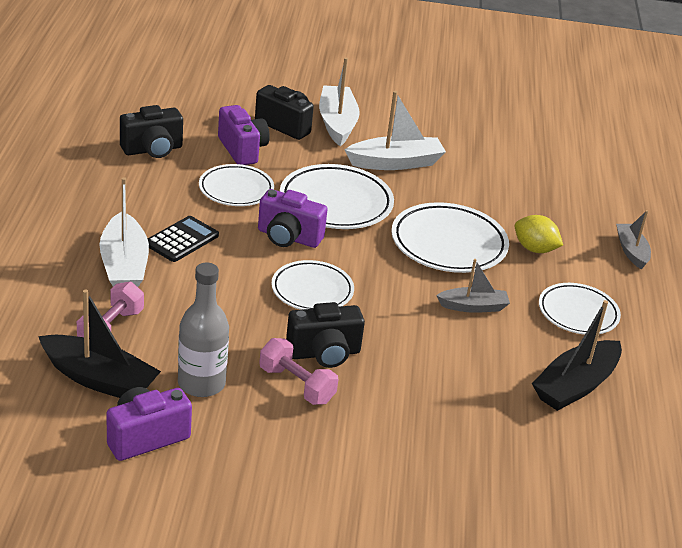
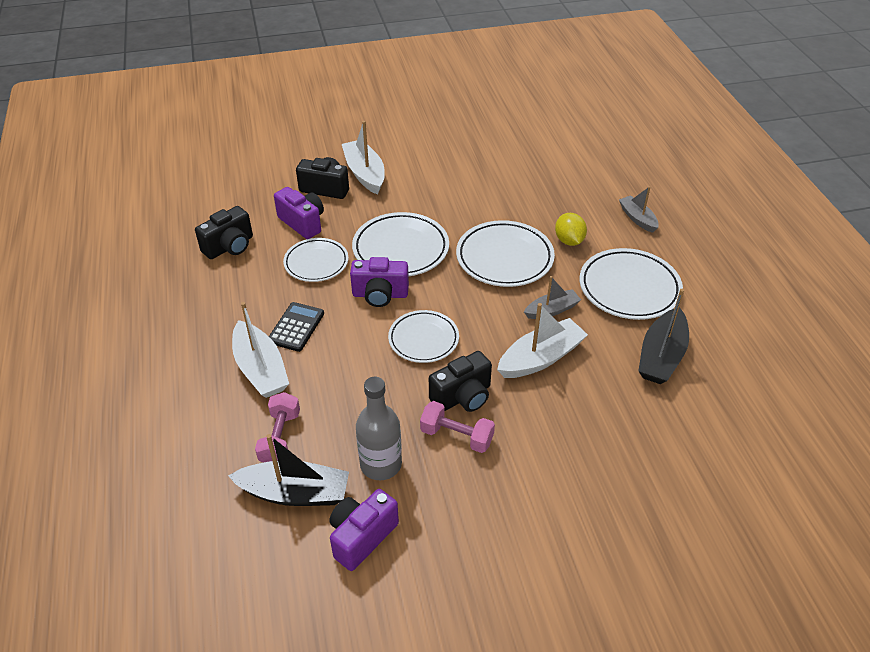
camera: 15 degrees left, 10 degrees up
(395, 163) = (427, 196): white boat -> white boat (540, 358)
(534, 249) = (569, 241): yellow lemon -> yellow lemon turned 60 degrees clockwise
(578, 313) = (629, 288): white plate -> white plate, size x1.52

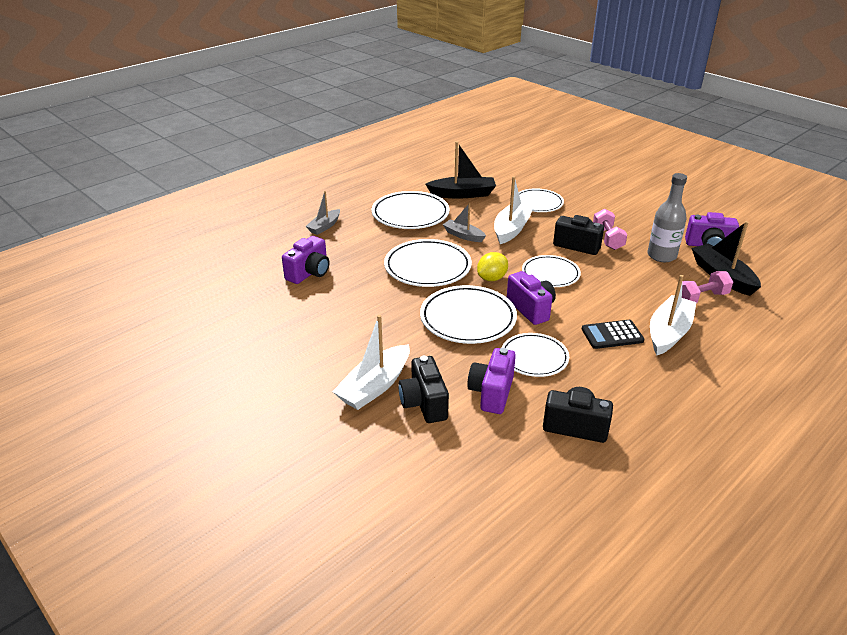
camera: 120 degrees left, 10 degrees down
(540, 358) = (512, 229): white boat -> white boat turned 90 degrees clockwise
(549, 186) = (309, 273): none -> purple camera
(569, 241) = (379, 247): yellow lemon -> yellow lemon (492, 278)
(592, 419) = (538, 203): none -> white plate

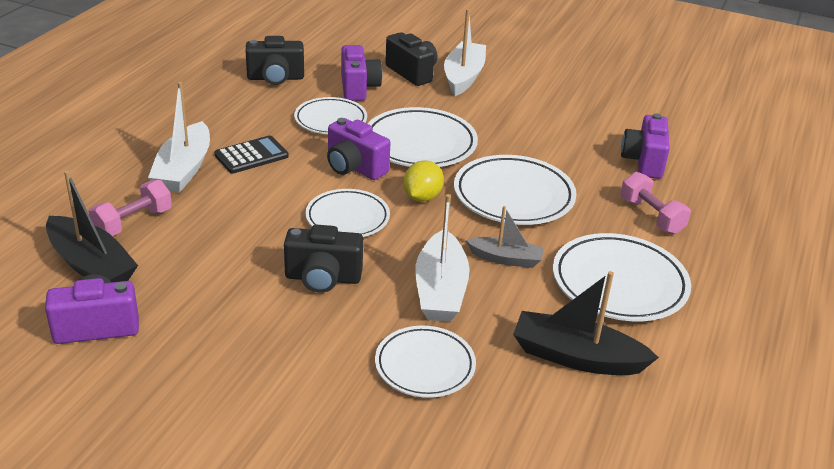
camera: 155 degrees right, 0 degrees up
(324, 226) = (713, 231): grey boat -> none
(462, 194) = (576, 357): black boat -> black boat turned 45 degrees clockwise
(607, 238) = (276, 303): pink dumbbell -> pink dumbbell (651, 216)
(661, 256) = (183, 286): grey bottle -> none

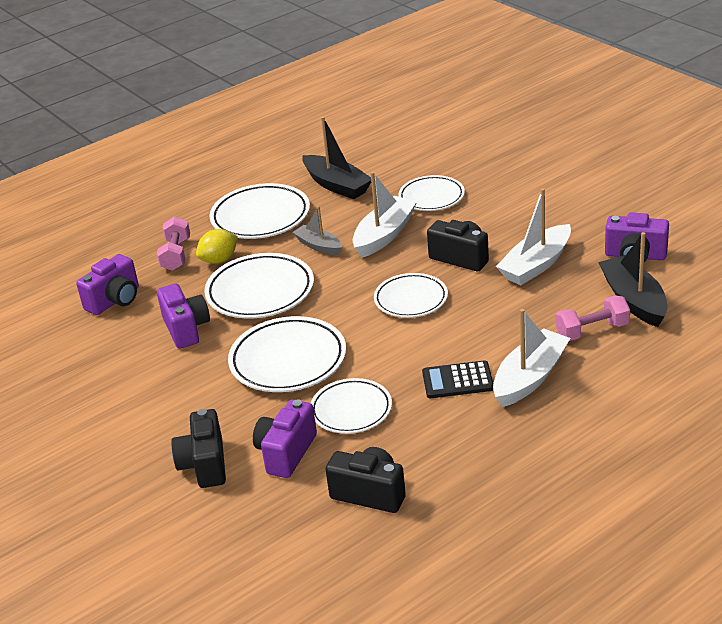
camera: 145 degrees left, 0 degrees up
(354, 167) = (370, 346): purple camera -> purple camera (186, 329)
(422, 197) = (335, 305): yellow lemon -> yellow lemon (219, 260)
(463, 77) = (154, 444): white boat -> white boat (536, 265)

